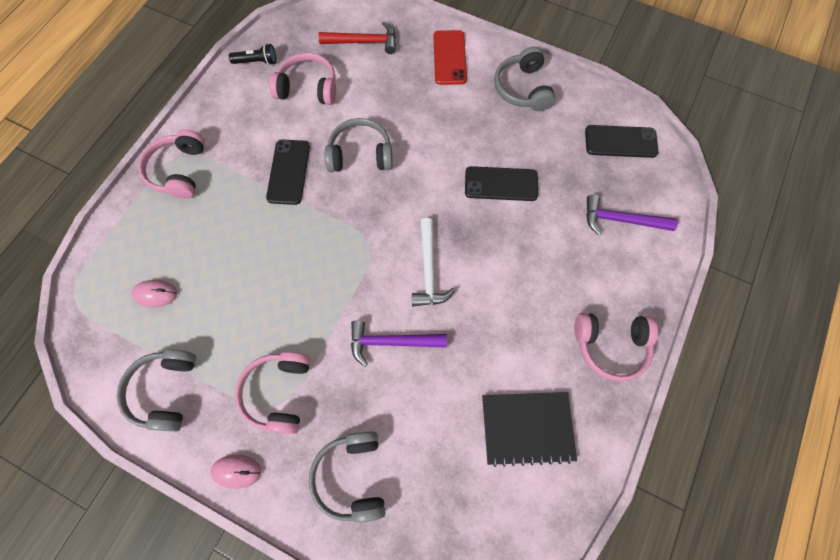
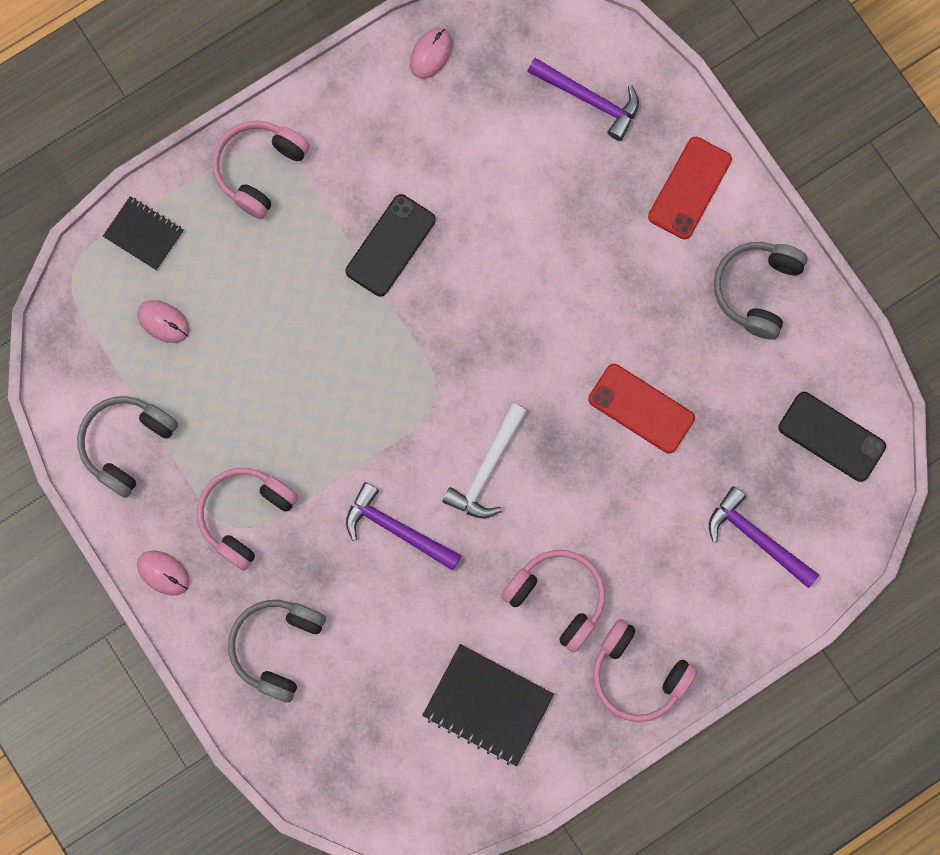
camera: 30 degrees right, 10 degrees up
(116, 246) = (144, 234): none -> black notebook
(256, 62) = (431, 54): black flashlight -> pink mouse
(308, 88) = (477, 133): pink headphones -> pink headphones (558, 597)
(360, 154) = (491, 270): grey headphones -> none
(364, 42) = (589, 99): red hammer -> purple hammer
(501, 184) = (641, 408): black phone -> red phone

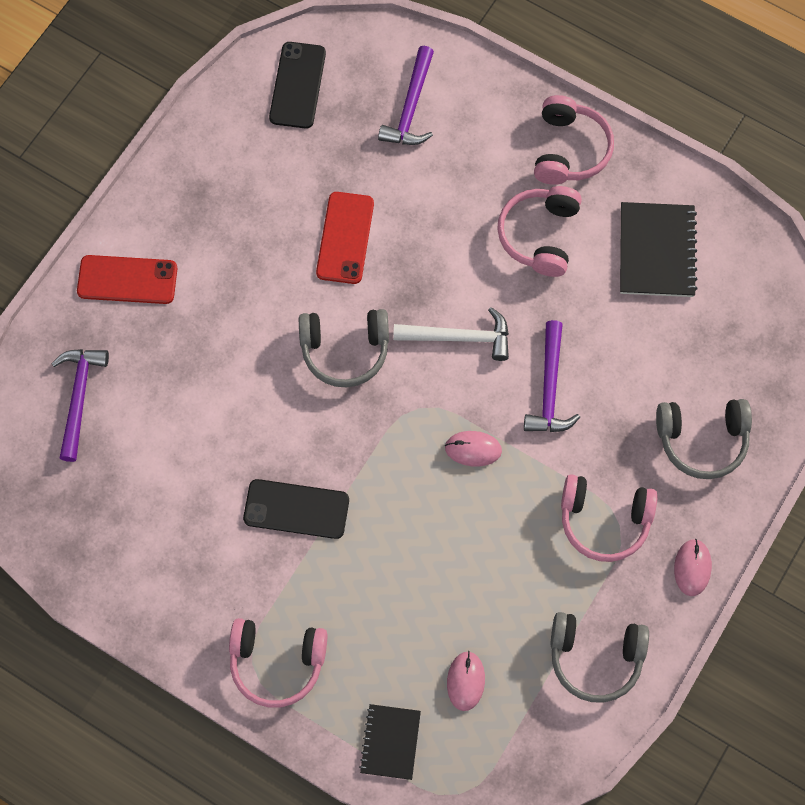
camera: 115 degrees left, 10 degrees down
(431, 54) = (93, 557): pink mouse -> pink mouse (473, 449)
(756, 290) = (196, 190): grey headphones -> grey headphones (345, 351)

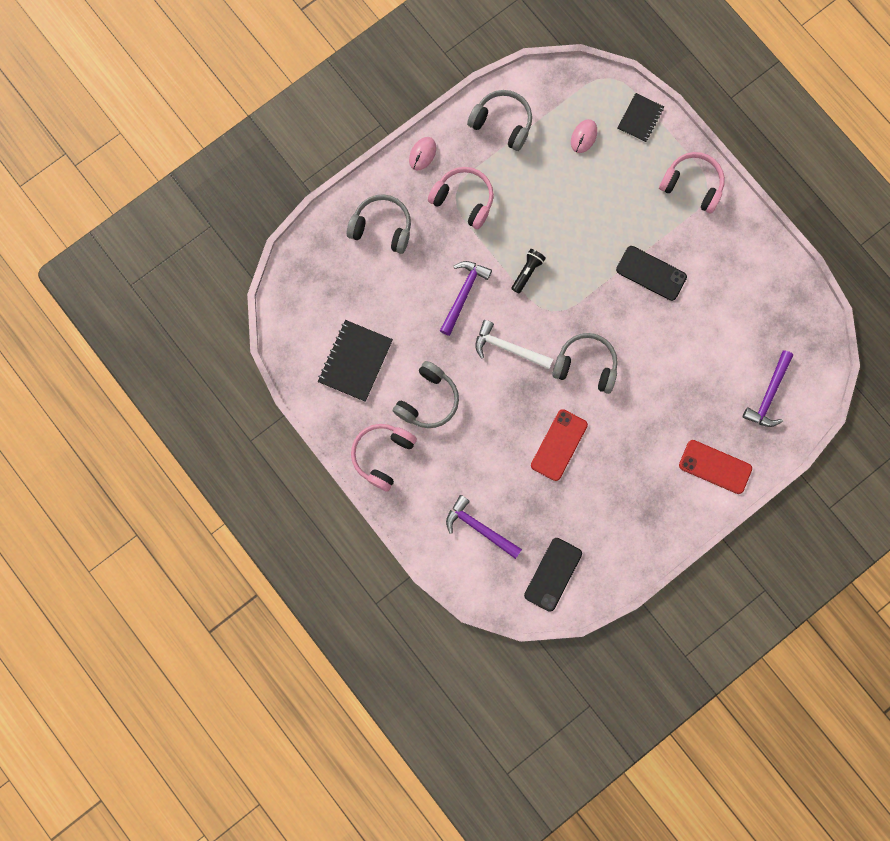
camera: 160 degrees left, 10 degrees up
(410, 107) = (479, 527): purple hammer -> purple hammer turned 90 degrees counterclockwise
(473, 449) = (527, 272): pink mouse -> black flashlight
(539, 235) = (428, 400): pink headphones -> grey headphones

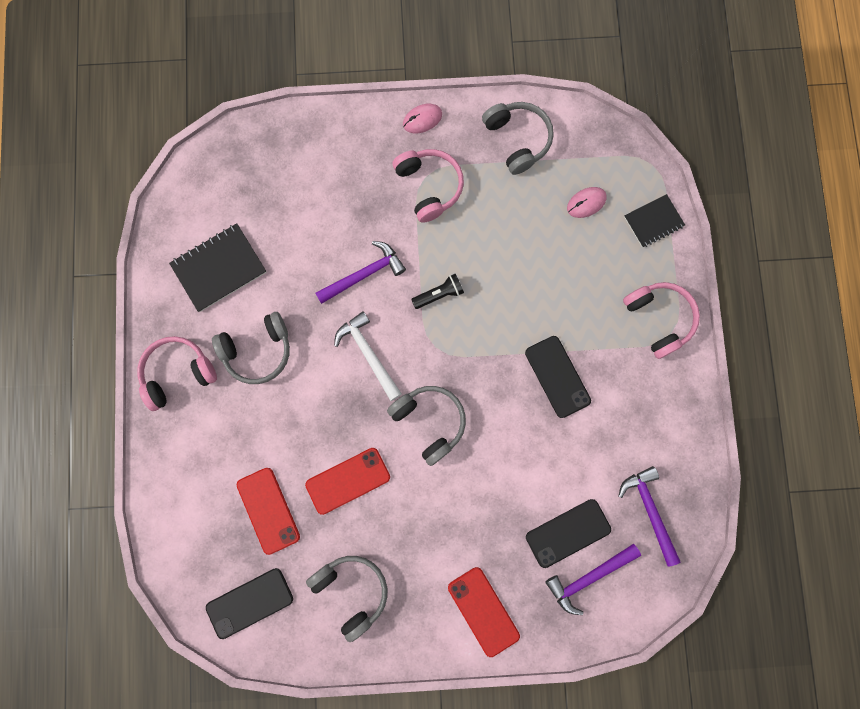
camera: 35 degrees right, 0 degrees up
(382, 227) = (335, 162): grey headphones -> grey headphones (351, 591)
(479, 527) = (214, 506): purple hammer -> purple hammer (650, 510)
(519, 504) = (268, 510): none -> red phone
(734, 375) = (568, 533): none -> black phone

